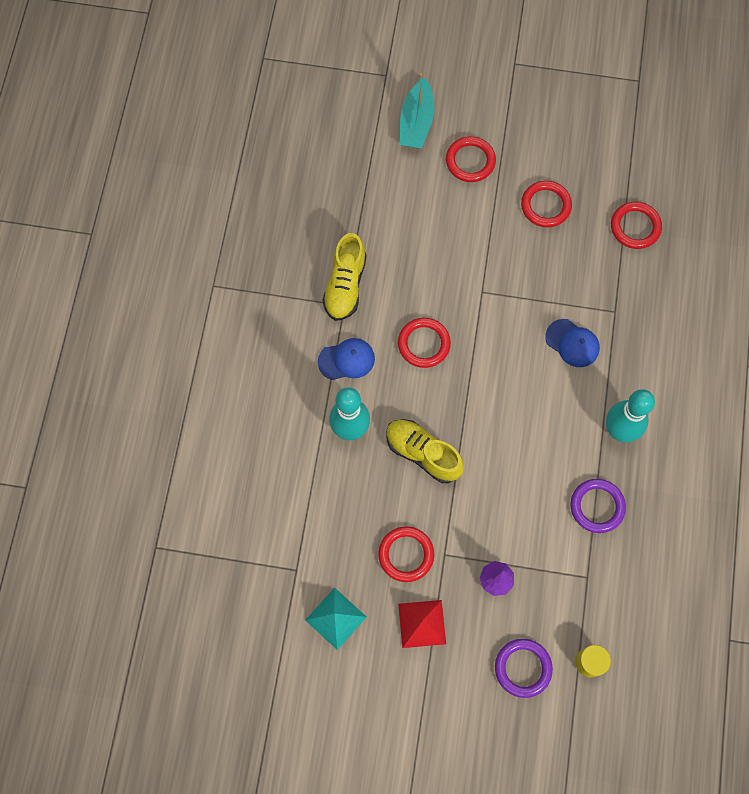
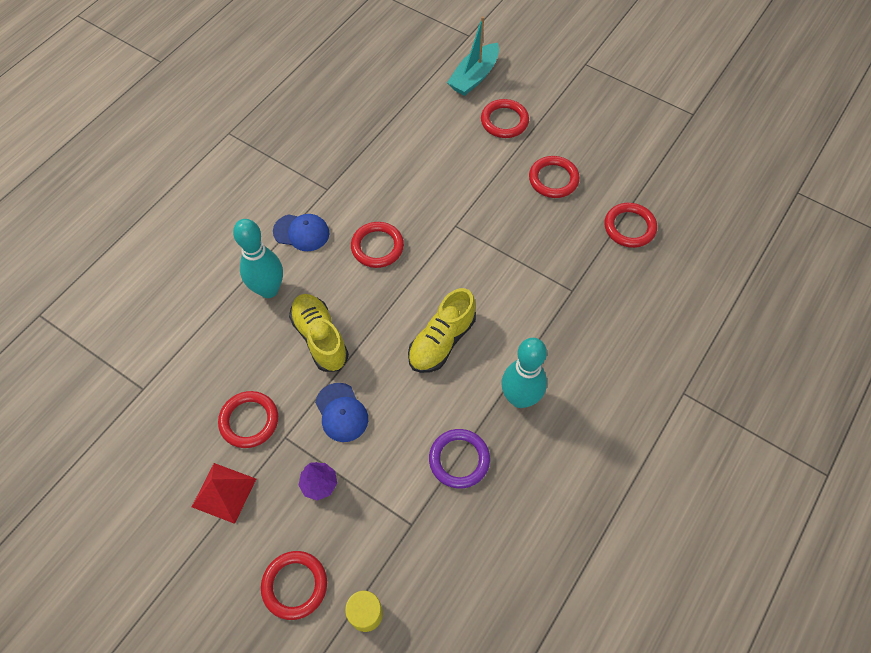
camera: 25 degrees right, 10 degrees down
(336, 618) = (149, 449): turquoise pyramid -> none
(345, 285) = (338, 174): yellow shoe -> yellow shoe (442, 341)
(523, 668) = (295, 585): purple ring -> red ring
(572, 343) = (516, 301): blue cap -> blue cap (341, 412)

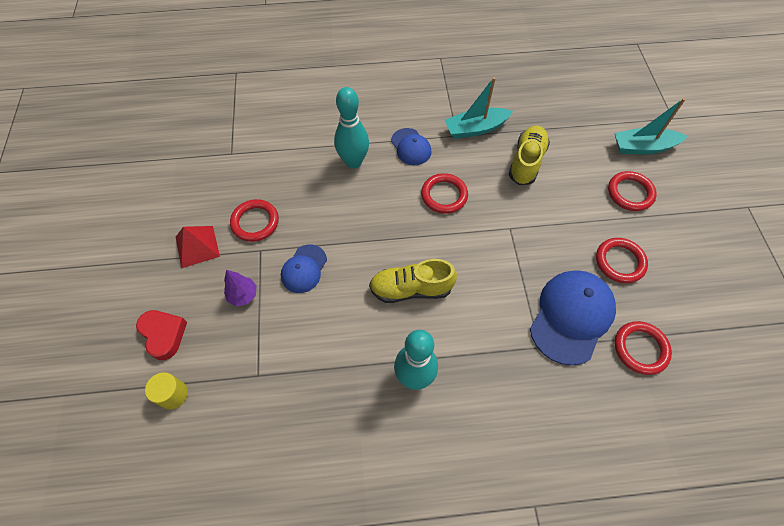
camera: 50 degrees right, 0 degrees up
(295, 585) = (164, 335): red ring -> red heart
(320, 338) = (346, 215): yellow shoe -> yellow shoe (526, 162)
(335, 170) = (475, 129): none -> turquoise boat
(459, 459) = (330, 370): purple ring -> none
(567, 249) = (571, 317): none -> blue cap

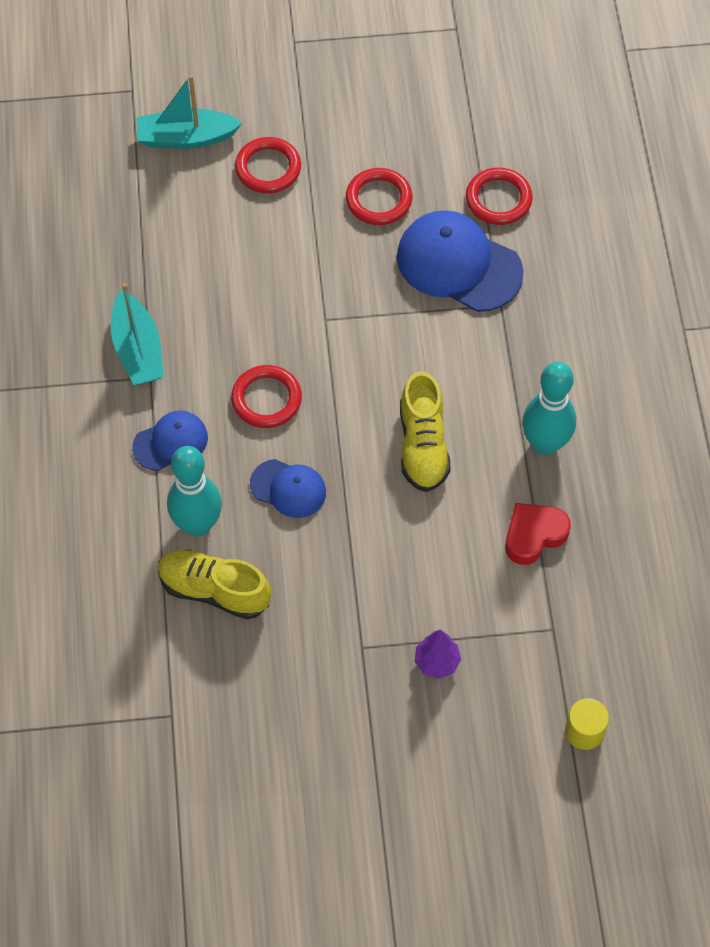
camera: 90 degrees left, 0 degrees up
(164, 335) = (501, 761): red heart -> red heart (534, 535)
(197, 246) = (355, 740): red pyramid -> none
(255, 222) = (311, 660): red ring -> none
(304, 269) = (393, 584): blue cap -> blue cap (288, 488)
(526, 162) = (207, 287): yellow shoe -> yellow shoe (214, 590)
(643, 147) = (186, 138): turquoise boat -> turquoise boat turned 90 degrees clockwise

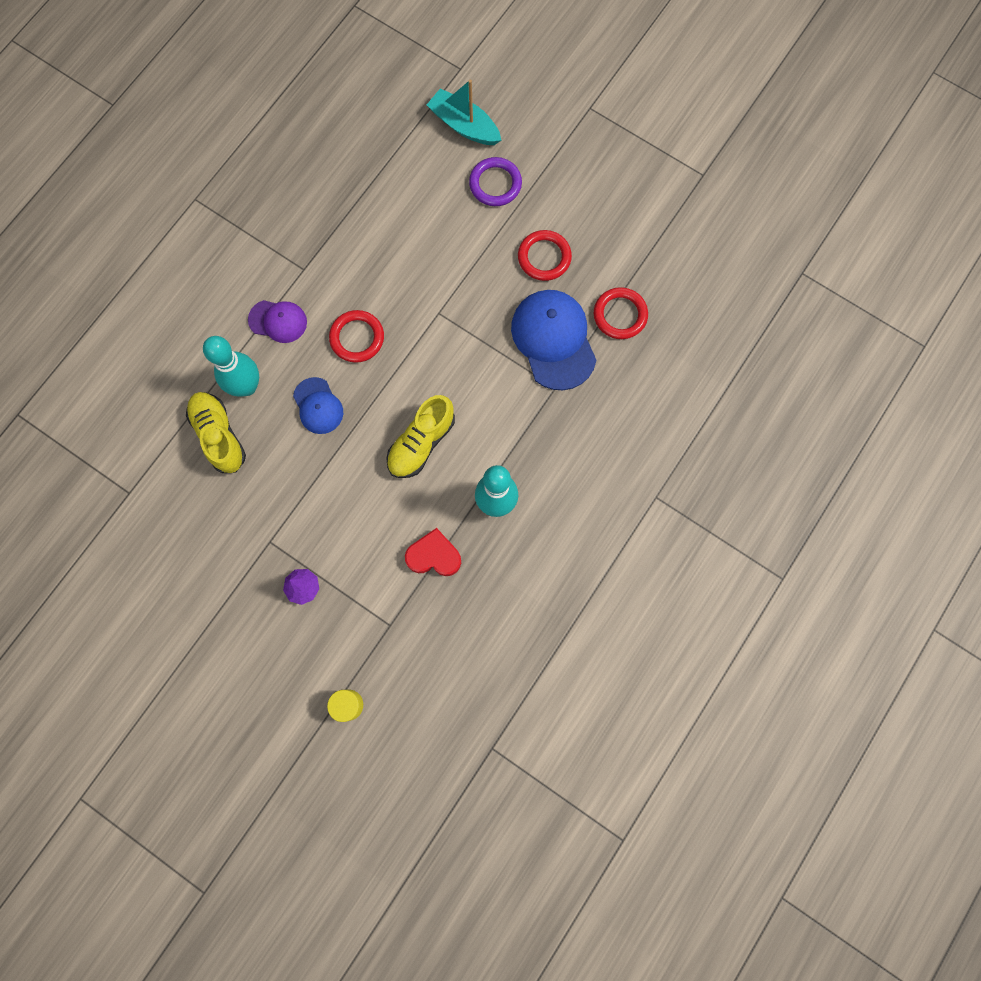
camera: 40 degrees right, 15 degrees up
(138, 349) = (312, 246): turquoise boat -> none
(171, 442) = (278, 321): blue cap -> purple cap
(268, 168) = (495, 184): red ring -> purple ring

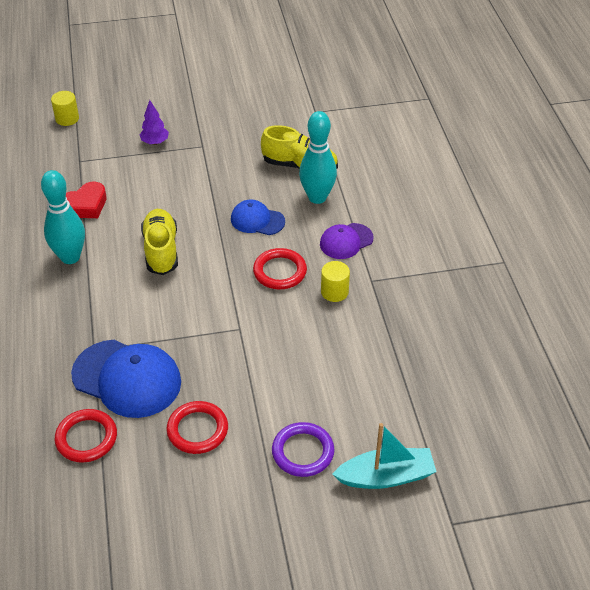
camera: 135 degrees right, 30 degrees down
(340, 283) = (334, 292): none -> yellow cylinder

